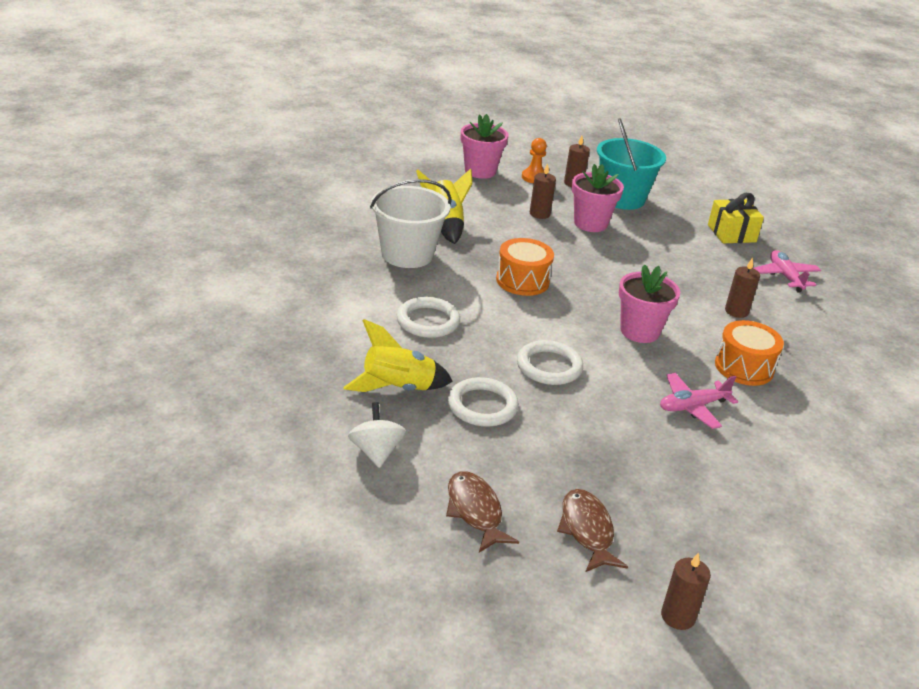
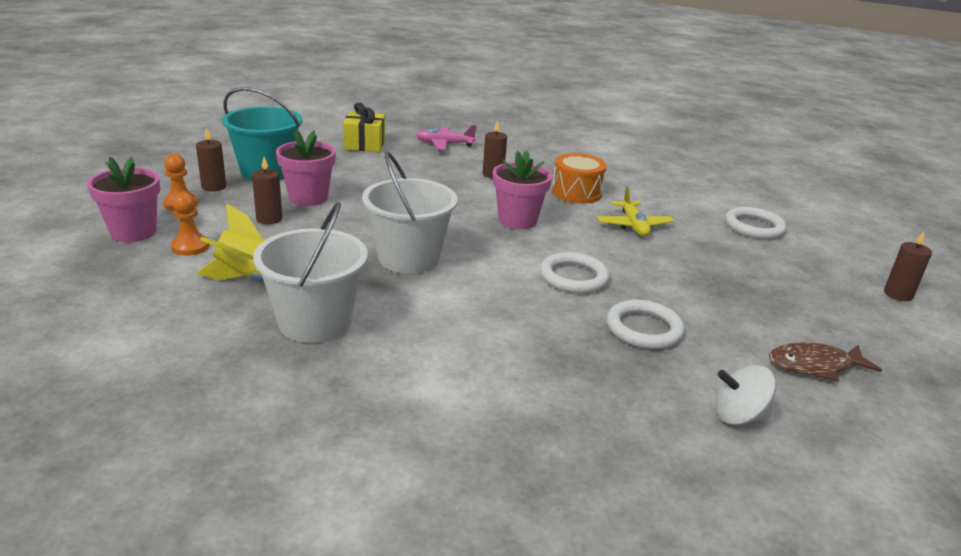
camera: 75 degrees left, 5 degrees down
(397, 388) = (615, 380): yellow rocket -> none
(428, 321) = (477, 334): white ring -> white ring (754, 227)
(475, 194) = (190, 247): none -> orange pawn
(522, 281) = (409, 258): orange drum -> white bucket
(587, 530) = (816, 311): brown fish -> none
(692, 407) = (633, 225): pink plane -> yellow plane

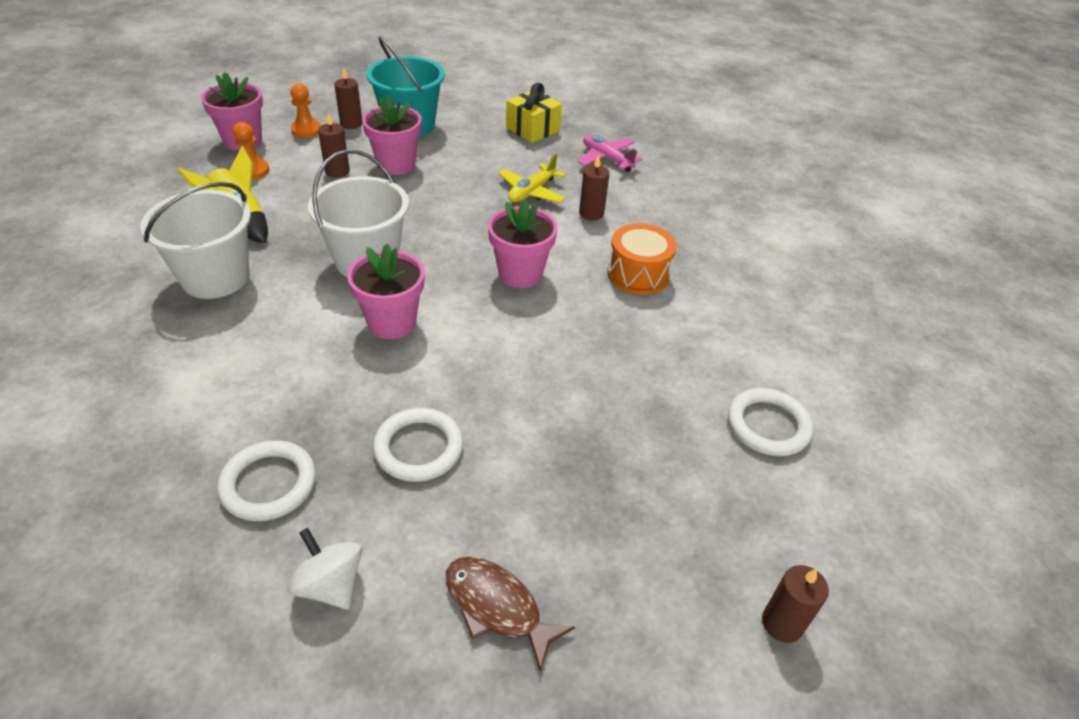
camera: 45 degrees right, 15 degrees up
(498, 281) = (392, 322): none -> pink flower pot
(573, 277) = (459, 359): white ring -> white ring (269, 484)
(633, 225) = (624, 342): yellow plane -> yellow plane (532, 192)

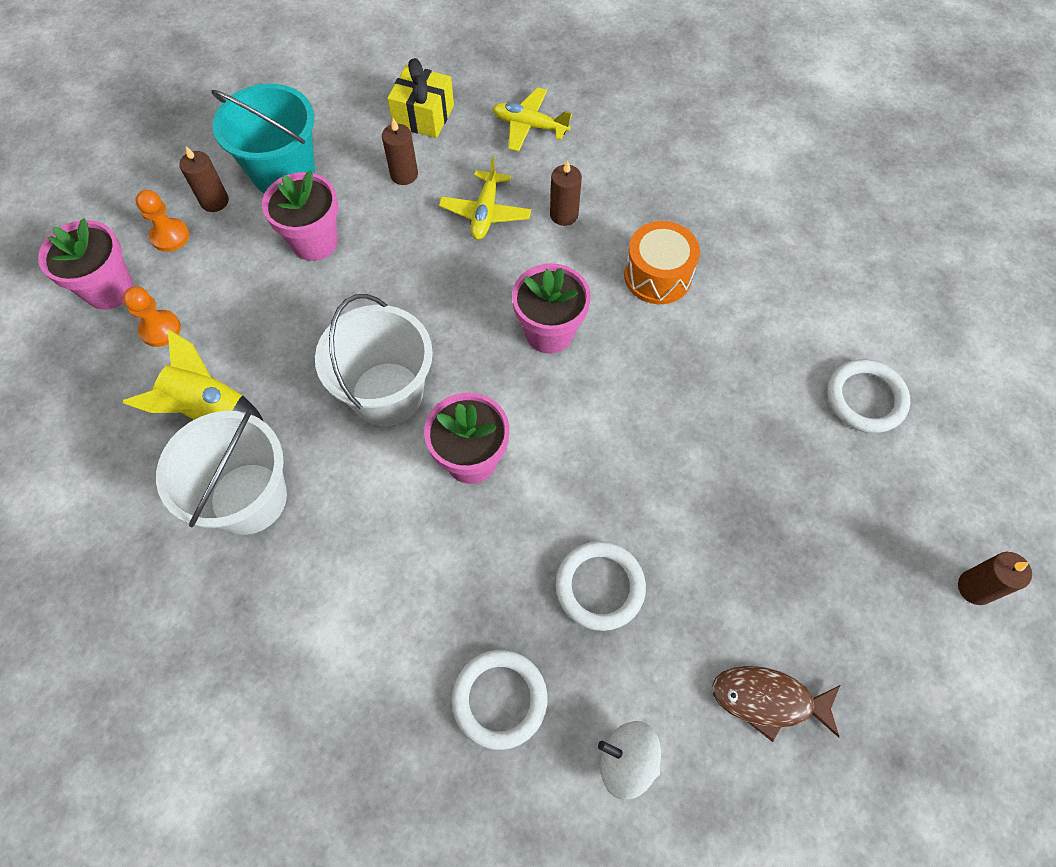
camera: 25 degrees left, 20 degrees up
(337, 171) = (257, 283): brown candle -> brown candle (404, 174)
(606, 159) = (529, 126): pink plane -> yellow plane

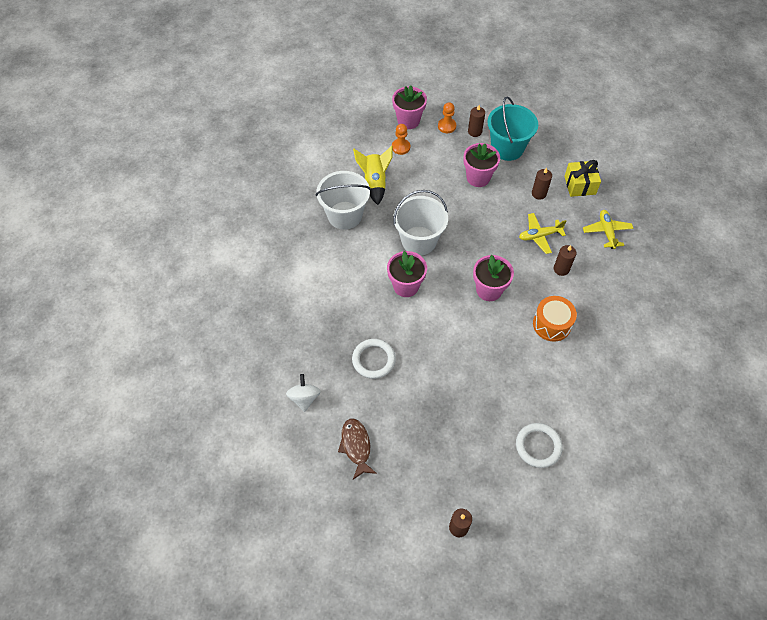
camera: 65 degrees right, 5 degrees down
(500, 699) = (307, 341): white ring -> none

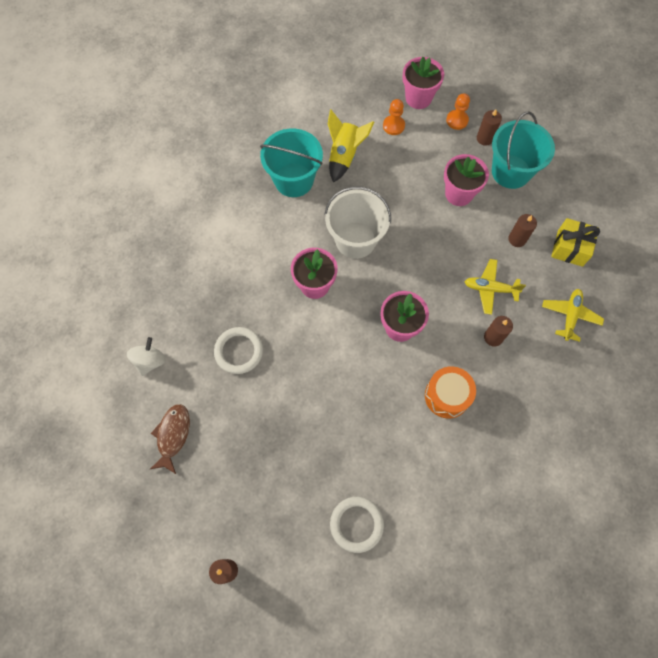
camera: 25 degrees right, 10 degrees up
(345, 215) = (294, 180): white bucket -> turquoise bucket

